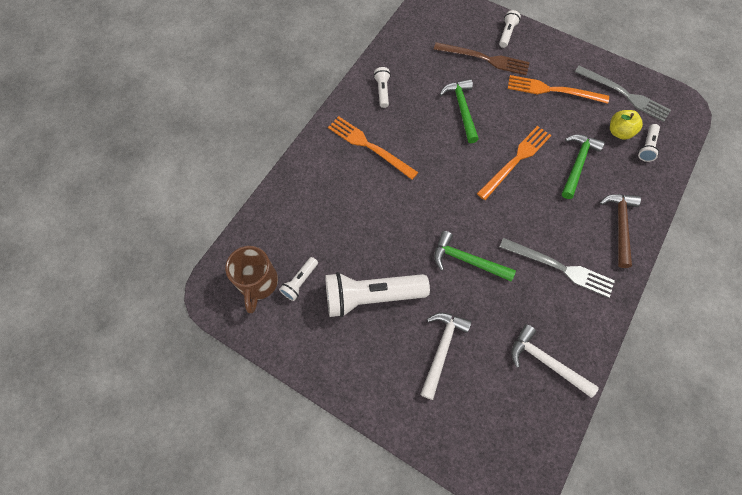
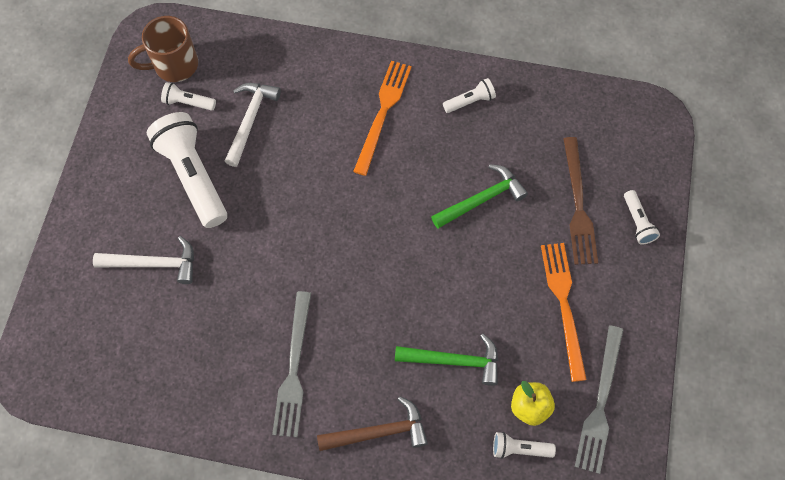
camera: 70 degrees right, 0 degrees up
(467, 260) = (268, 262): green hammer -> none
(507, 33) = (637, 222): white flashlight -> white flashlight turned 75 degrees clockwise
(516, 160) = (429, 283): orange fork -> none
(546, 362) = (170, 377): white hammer -> white hammer (250, 120)

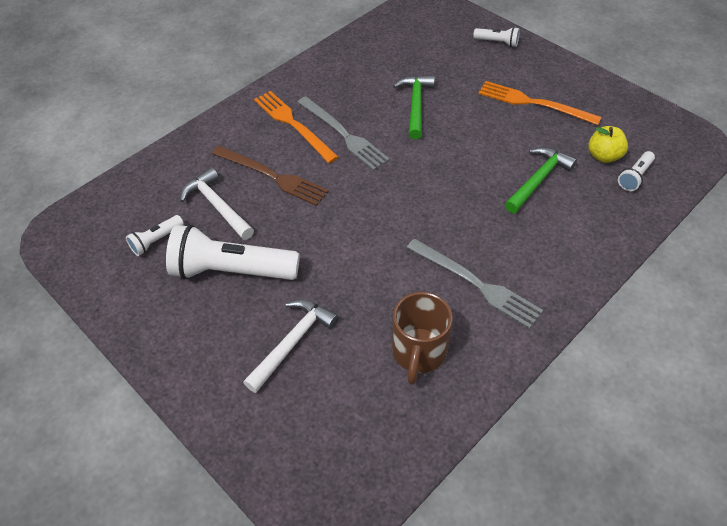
camera: 55 degrees left, 15 degrees down
(174, 65) = (109, 233): brown mug -> brown mug (418, 352)
(378, 432) = (571, 253): brown hammer -> none
(470, 101) = (330, 75): white flashlight -> none
(578, 205) = (461, 62): brown fork -> brown fork (272, 176)
(600, 403) = (623, 120): grey fork -> grey fork (343, 134)

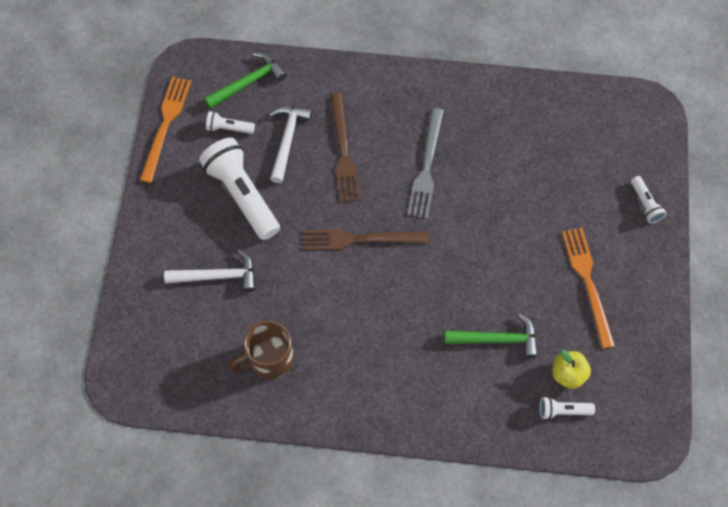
camera: 50 degrees right, 15 degrees up
(293, 124) = (407, 124): orange fork -> orange fork (165, 125)
(364, 213) = (360, 239): none -> brown fork
(415, 105) = (504, 195): green hammer -> green hammer (248, 82)
(476, 284) = (355, 358): grey fork -> none

